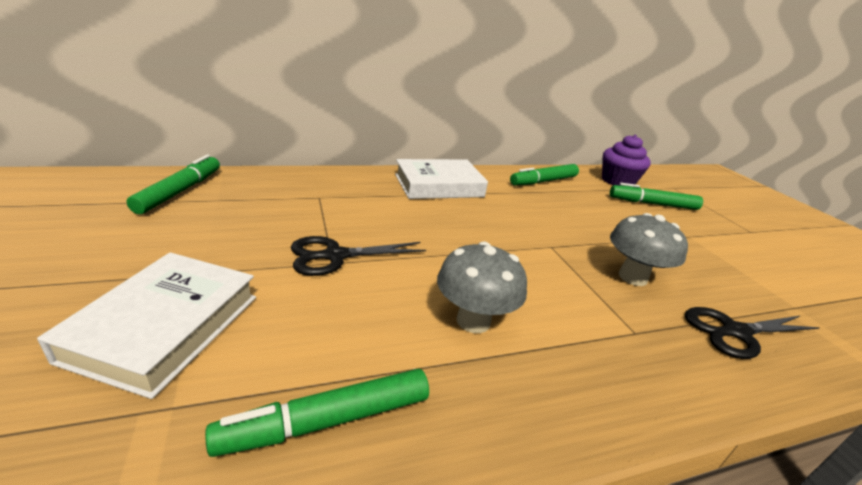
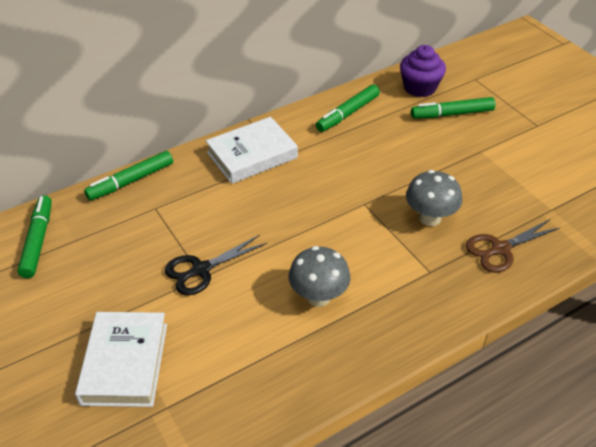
camera: 10 degrees left, 15 degrees up
(327, 421) = (254, 389): green marker -> green marker (131, 181)
(735, 332) = (500, 249): black scissors -> brown scissors

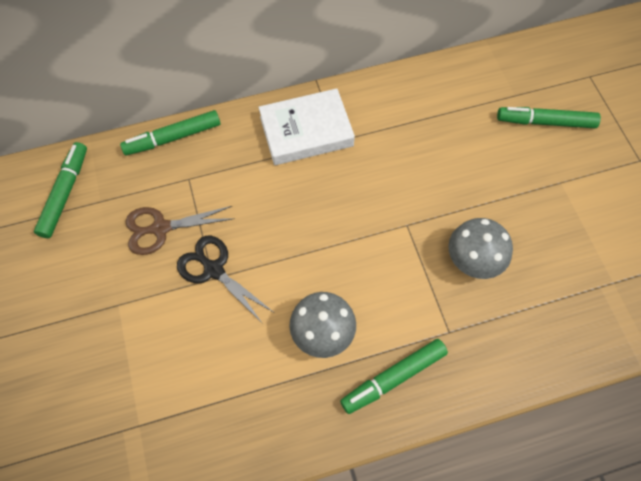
camera: 15 degrees right, 20 degrees up
(125, 363) = (112, 364): white book -> none
(201, 270) = (213, 269): black scissors -> black scissors turned 60 degrees clockwise
(348, 113) = (427, 96): green marker -> green marker (393, 377)
(419, 87) = (520, 75): purple cupcake -> none
(500, 249) = (536, 322): brown scissors -> brown scissors (160, 228)

